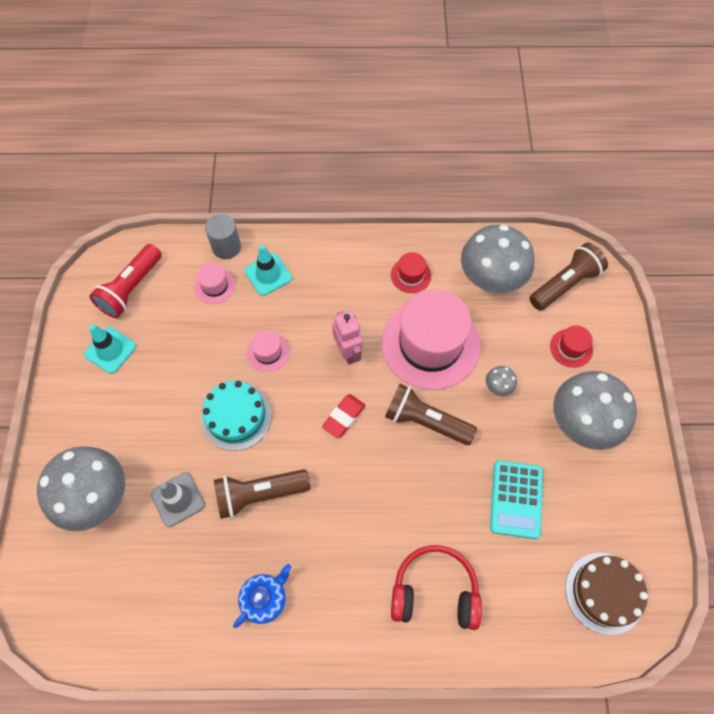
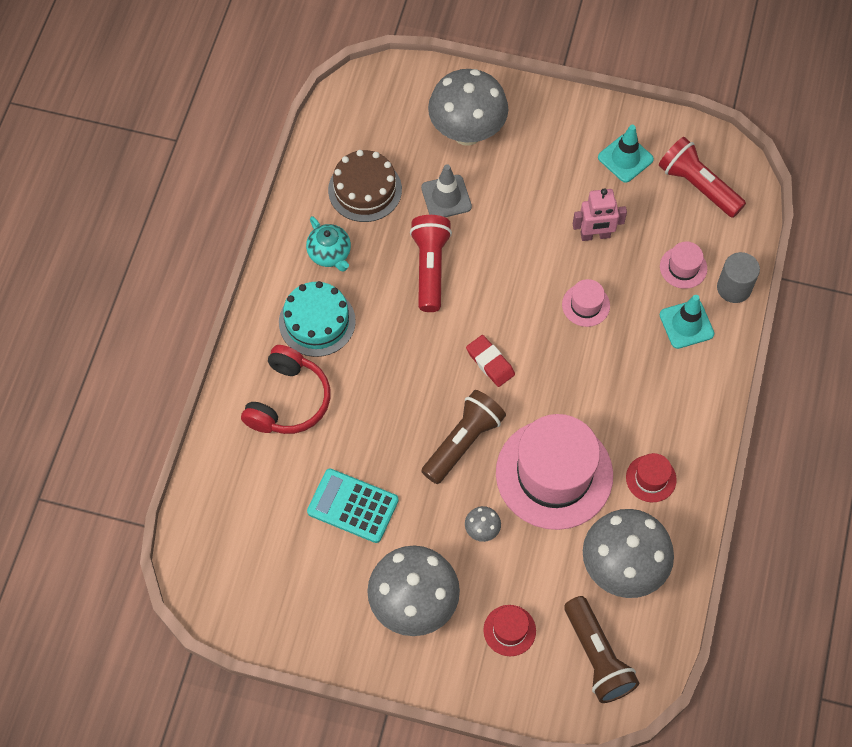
camera: 105 degrees right, 0 degrees up
(236, 416) = (518, 262): turquoise cake -> turquoise cake (317, 321)
(259, 494) = (430, 268): brown flashlight -> red flashlight
(265, 599) = (330, 254): blue teapot -> turquoise teapot
(348, 352) = (566, 385): pink robot -> pink robot (595, 235)
(604, 592) = (235, 558): brown cake -> brown cake (365, 189)

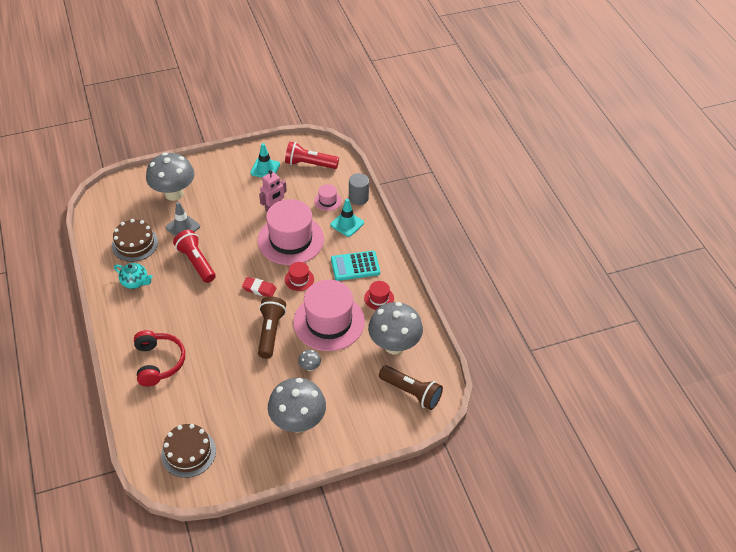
camera: 35 degrees left, 15 degrees down
(248, 560) = (188, 452): none -> brown cake
(317, 321) = (149, 317): turquoise cake -> none
(353, 506) = (231, 394): turquoise calculator -> turquoise calculator (355, 266)
(509, 630) = (358, 406): red hat -> red hat (299, 279)
(586, 305) = (290, 240): pink hat -> pink hat, size x2.33

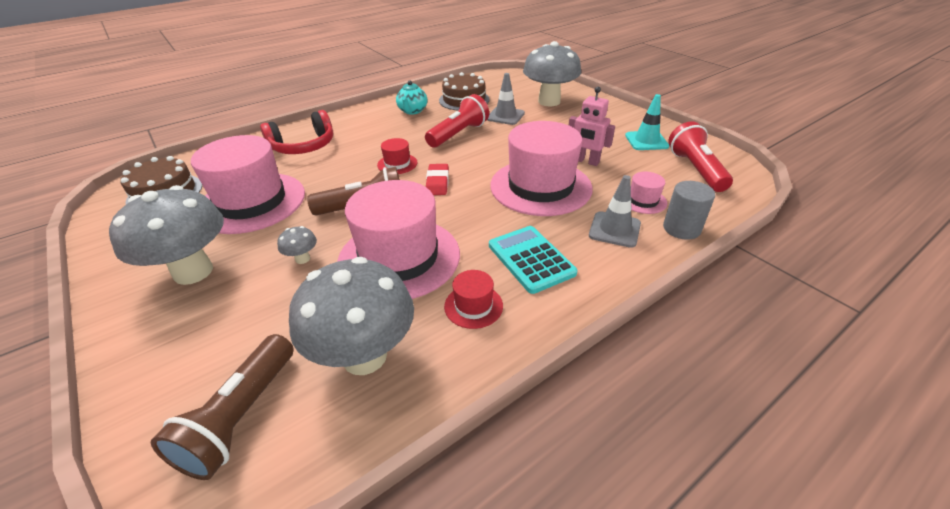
camera: 75 degrees right, 10 degrees down
(231, 395) = (251, 202): none -> pink hat
(299, 279) = (471, 210): red hat -> red hat (397, 164)
(347, 224) = (614, 229): turquoise traffic cone -> grey traffic cone

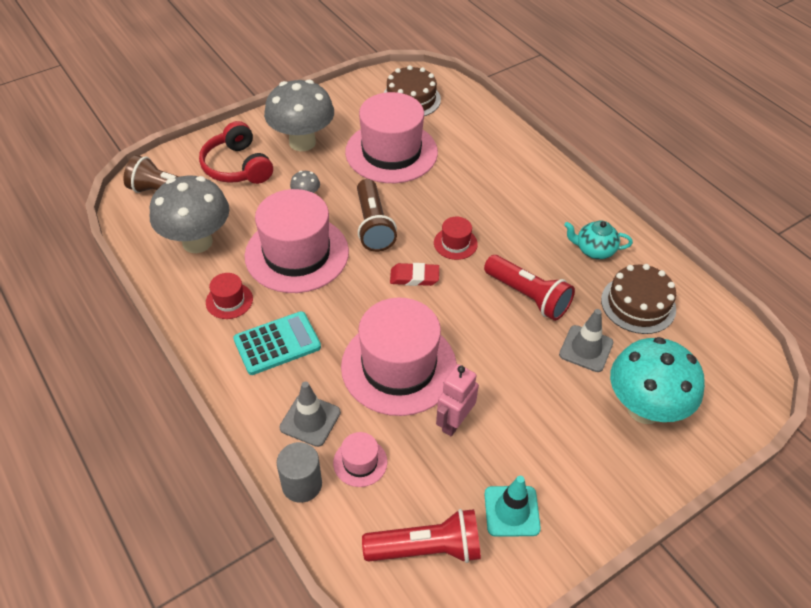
camera: 90 degrees right, 10 degrees up
(303, 146) = (496, 167): red headphones -> red headphones (237, 166)
(549, 101) = (644, 409): grey mushroom -> turquoise mushroom

